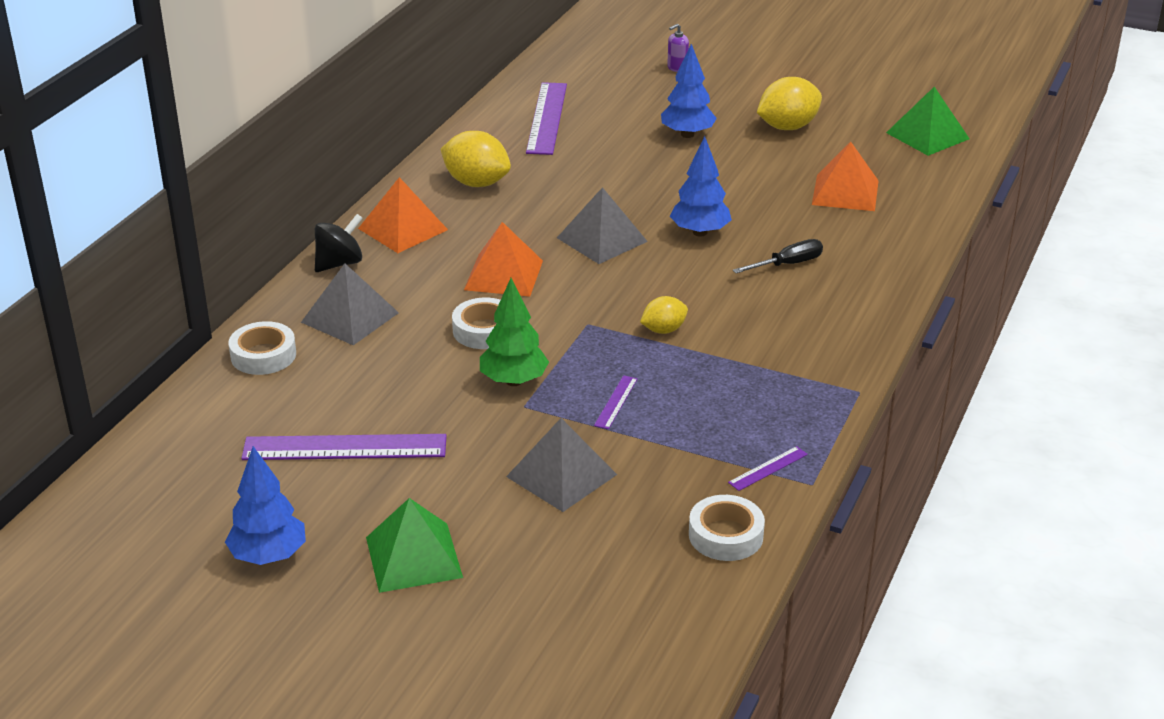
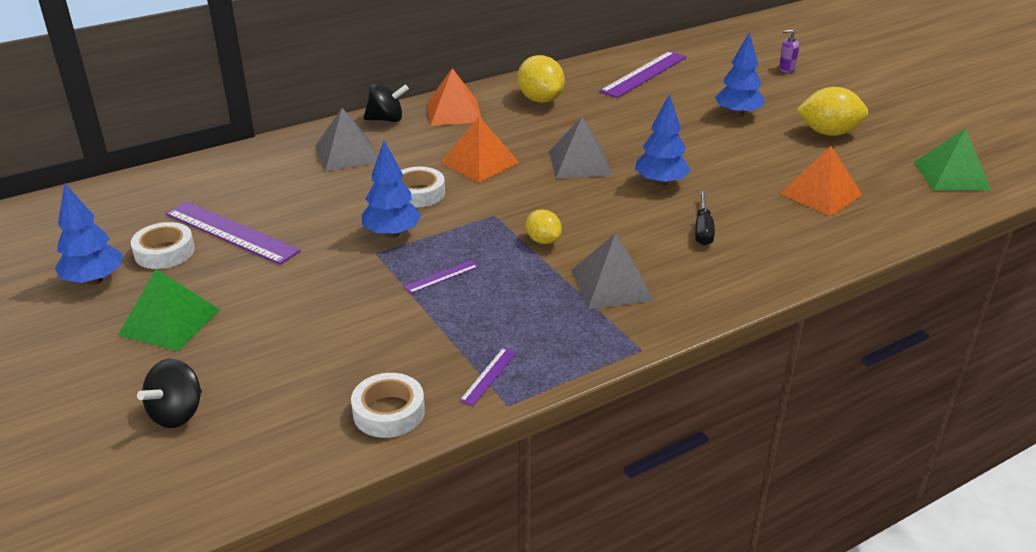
camera: 35 degrees right, 0 degrees up
(263, 355) = (266, 157): white tape -> white tape (164, 252)
(513, 381) = (392, 233): green tree -> blue tree
(544, 626) = (177, 413): none -> black spinning top
(561, 475) = (335, 311): grey pyramid -> grey pyramid (612, 285)
(663, 330) = (543, 240): yellow lemon -> yellow lemon turned 45 degrees clockwise
(768, 468) = (488, 376): purple ruler -> purple ruler turned 60 degrees counterclockwise
(787, 264) = (703, 229): black screwdriver -> black screwdriver turned 90 degrees clockwise

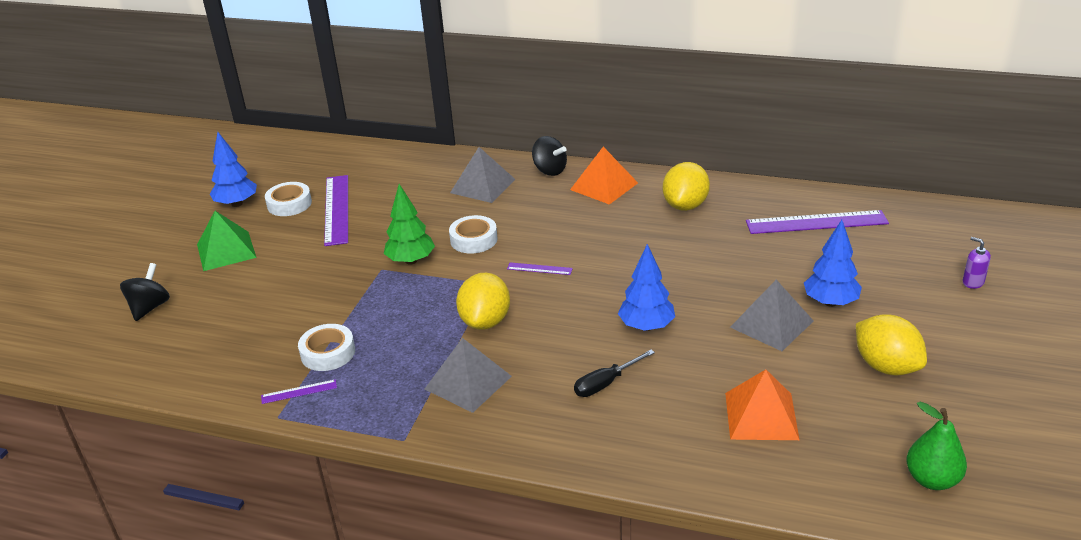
camera: 50 degrees right, 0 degrees up
(177, 413) = (150, 307): black spinning top -> black spinning top turned 120 degrees clockwise
(389, 412) = (223, 376): white tape -> white tape (328, 353)
(392, 233) = (411, 261): blue tree -> green tree
(441, 277) = (386, 308): purple ruler -> purple ruler (539, 269)
(480, 162) = (550, 237): orange pyramid -> none
(543, 240) = (485, 321): yellow lemon -> yellow lemon, size x1.71
(579, 163) = (617, 275): grey pyramid -> grey pyramid (771, 324)
(951, 175) = (932, 479): green pyramid -> green pear

